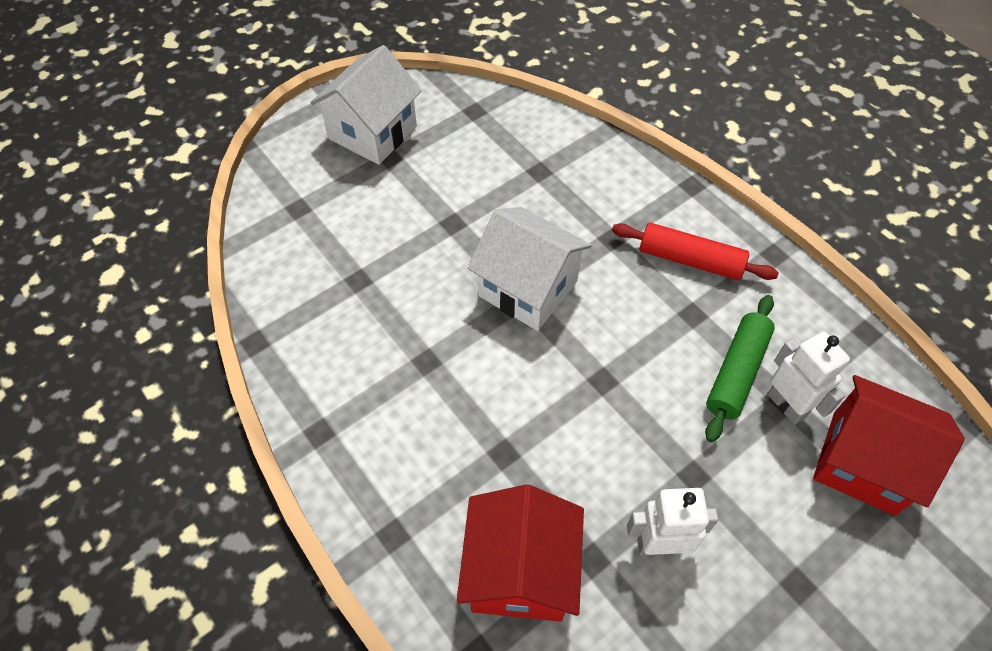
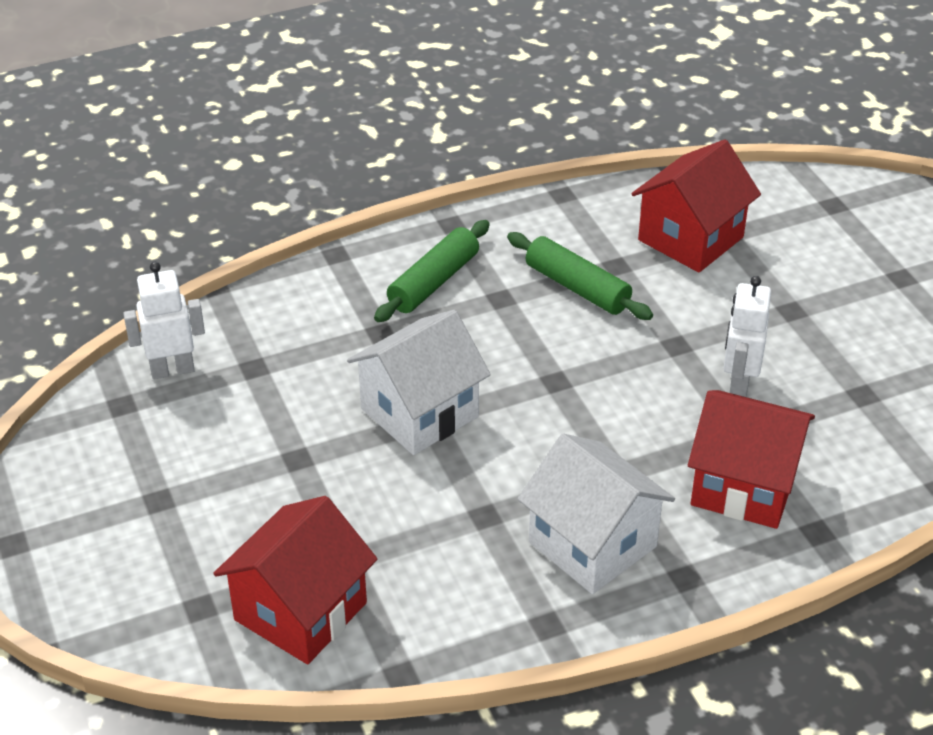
camera: 75 degrees left, 15 degrees down
(304, 265) = (300, 611): none -> red house
(373, 132) = (103, 510): white house -> white house (592, 544)
(690, 260) = (434, 282): red rolling pin -> green rolling pin
(786, 405) = (622, 266): white robot -> white robot (172, 370)

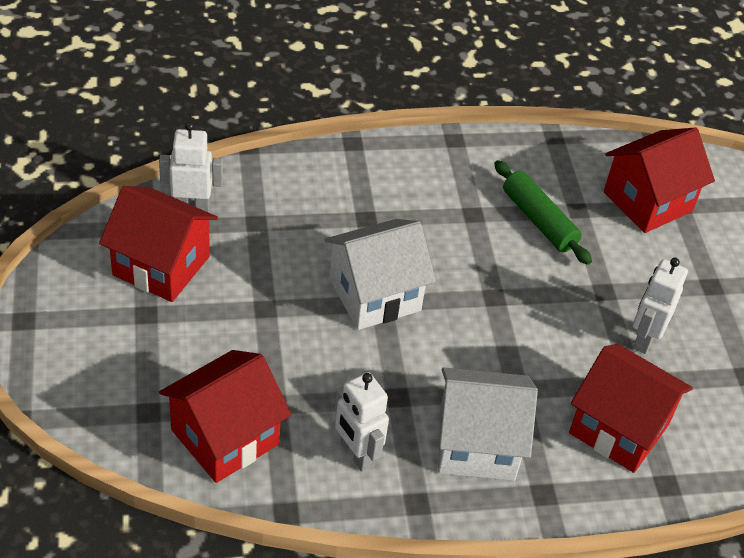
camera: 10 degrees right, 5 degrees up
(158, 442) = (161, 266): none -> red house
(434, 282) = (423, 186): green rolling pin -> none
(460, 591) = (356, 455): none -> white robot
(592, 544) = (476, 444): white house -> white house turned 60 degrees counterclockwise

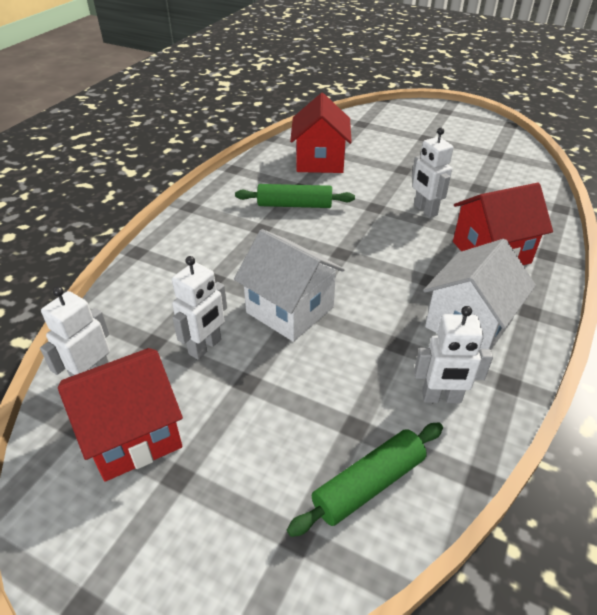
camera: 50 degrees left, 5 degrees down
(225, 437) = (369, 484): red house -> green rolling pin
(280, 260) = (205, 347): none -> white robot
(375, 295) = (290, 309): white house -> white house turned 60 degrees counterclockwise

